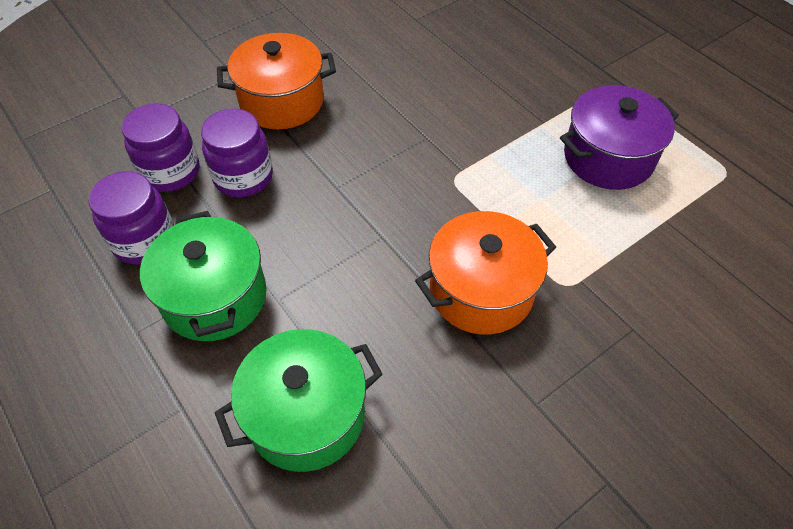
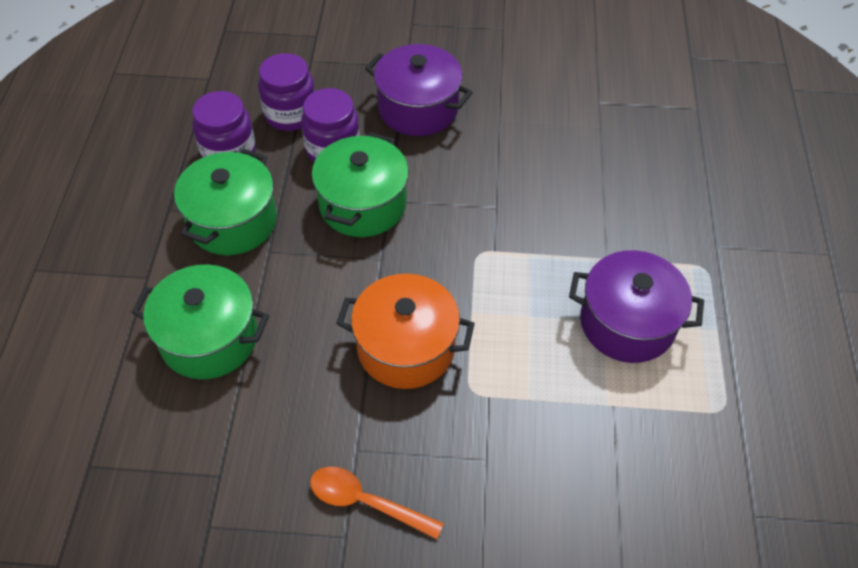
camera: 40 degrees right, 0 degrees up
(282, 101) = (418, 108): orange pot -> purple pot
(319, 204) = (362, 204): none -> green pot
(591, 439) = (366, 502): none -> orange spoon

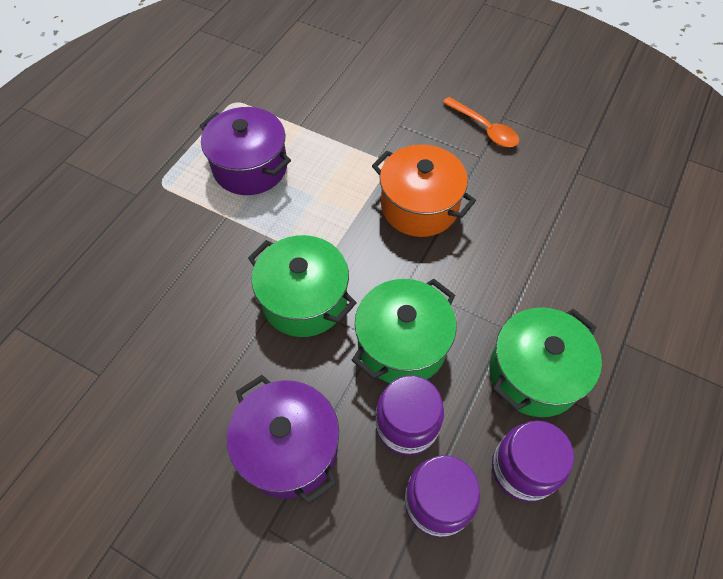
camera: 155 degrees left, 5 degrees up
(209, 338) = (572, 266): green pot -> green pot (304, 300)

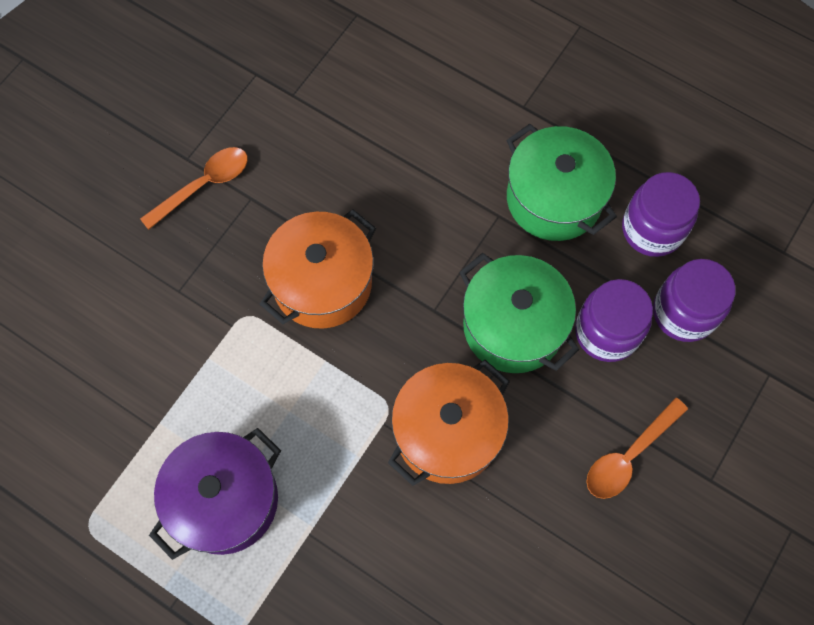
camera: 85 degrees left, 10 degrees up
(289, 448) = (629, 455): purple pot -> orange spoon
(304, 300) = (447, 432): green pot -> orange pot

